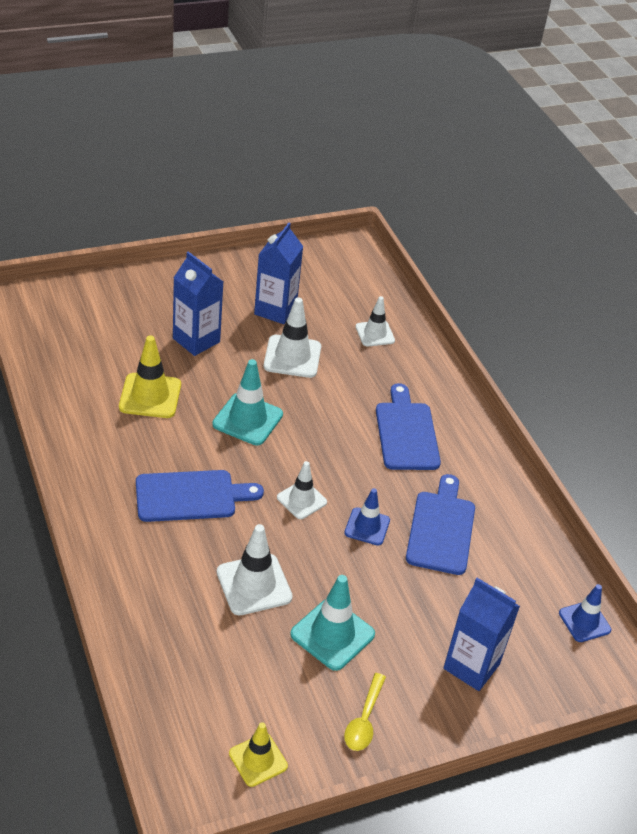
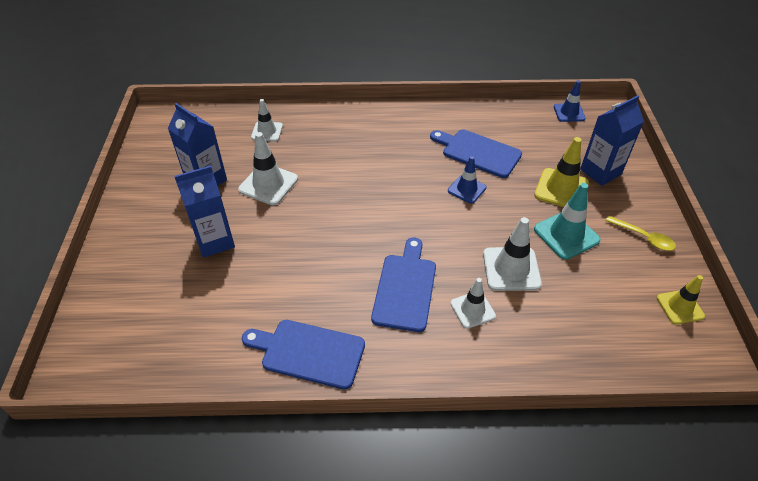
camera: 65 degrees left, 5 degrees up
(150, 396) = (271, 291): yellow traffic cone -> yellow traffic cone (561, 189)
(247, 419) = (329, 230): turquoise traffic cone -> none
(301, 500) = (430, 218): white traffic cone -> white traffic cone (472, 310)
(406, 432) = (379, 144): blue cutting board -> blue cutting board (308, 353)

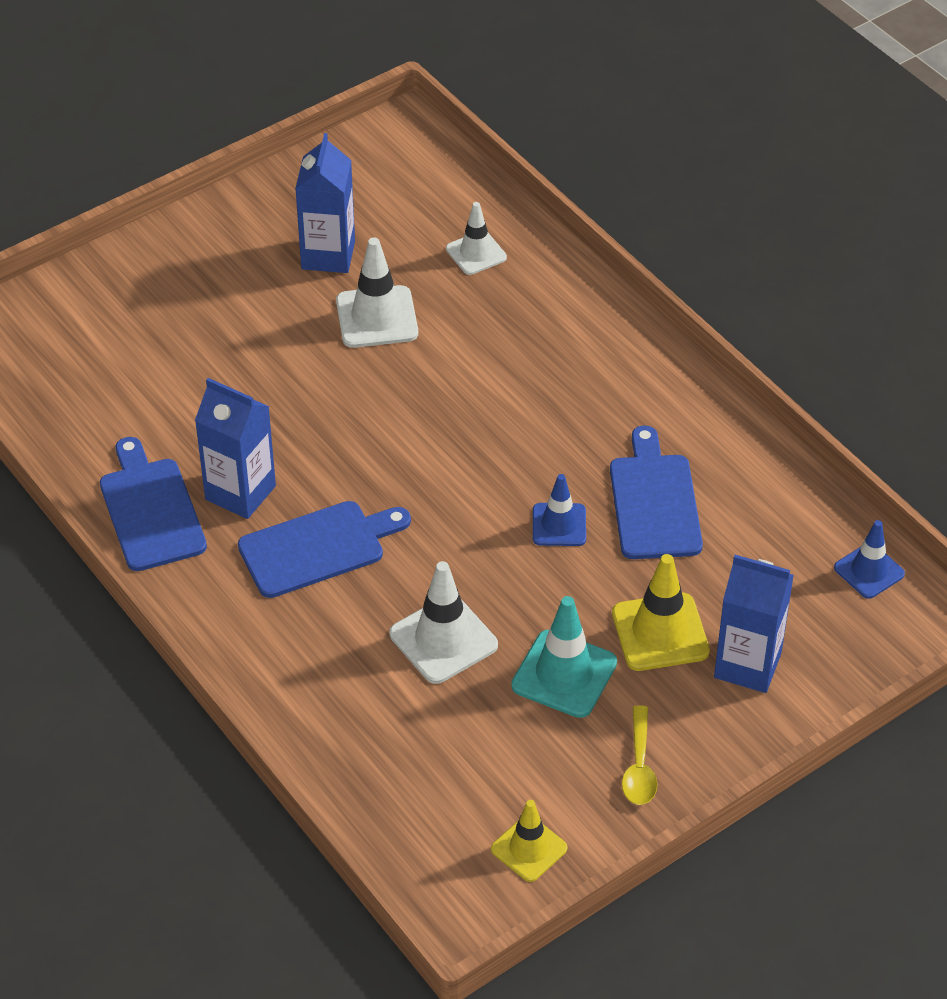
camera: 55 degrees right, 0 degrees up
(215, 241) = (237, 329): blue carton -> blue carton (240, 493)
(472, 310) = (339, 630): white traffic cone -> none

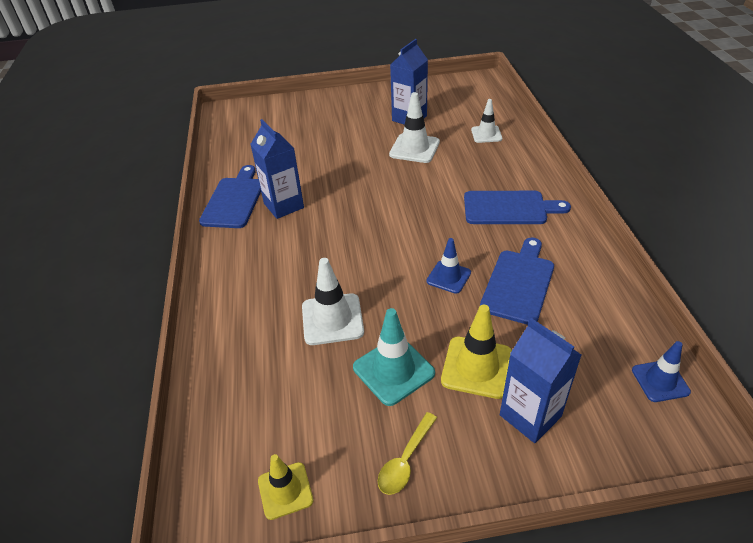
camera: 30 degrees right, 5 degrees down
(318, 547) = (301, 244): blue cutting board -> blue cutting board (509, 208)

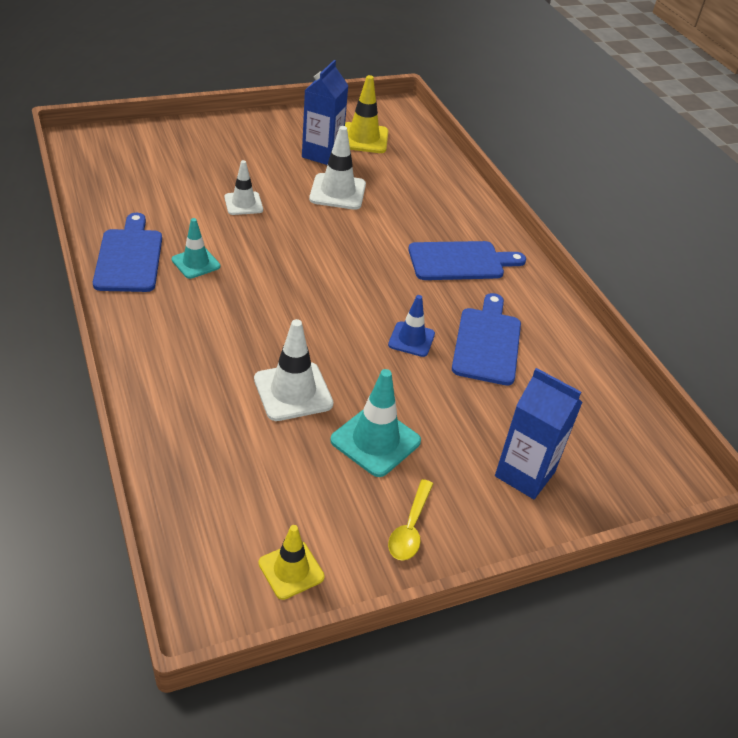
camera: 20 degrees left, 0 degrees up
(283, 205) = (196, 263): blue carton -> turquoise traffic cone
(477, 367) = (462, 431): yellow traffic cone -> yellow traffic cone (363, 138)
(486, 134) = (417, 175): white traffic cone -> white traffic cone (243, 204)
(660, 381) = (640, 431): blue traffic cone -> none

